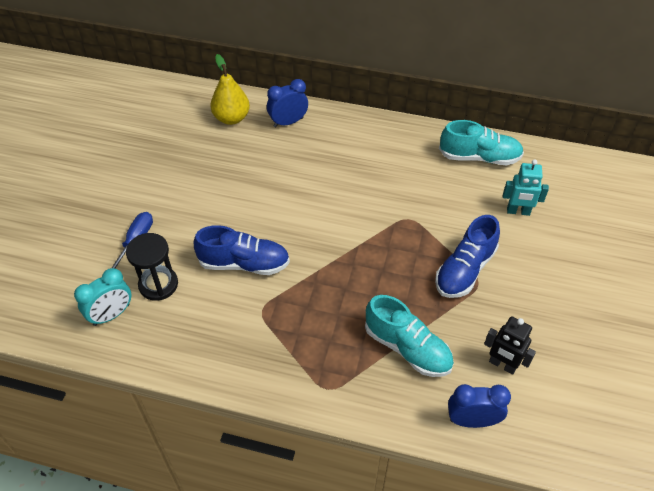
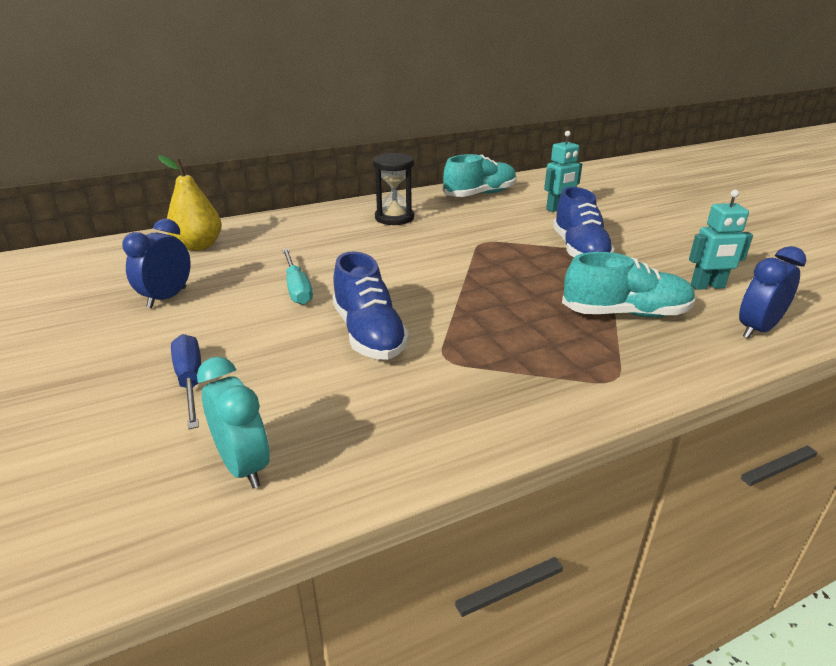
camera: 40 degrees left, 20 degrees down
(111, 315) = (244, 466): turquoise clock -> turquoise clock turned 45 degrees counterclockwise
(158, 284) = (279, 401): black hourglass -> black hourglass (394, 218)
(244, 263) = (369, 334): blue shoe -> blue shoe turned 105 degrees clockwise
(246, 197) = (297, 288): none -> turquoise screwdriver
(288, 122) = (271, 229): blue clock -> blue clock (167, 298)
(502, 365) = (707, 286): black robot -> turquoise robot

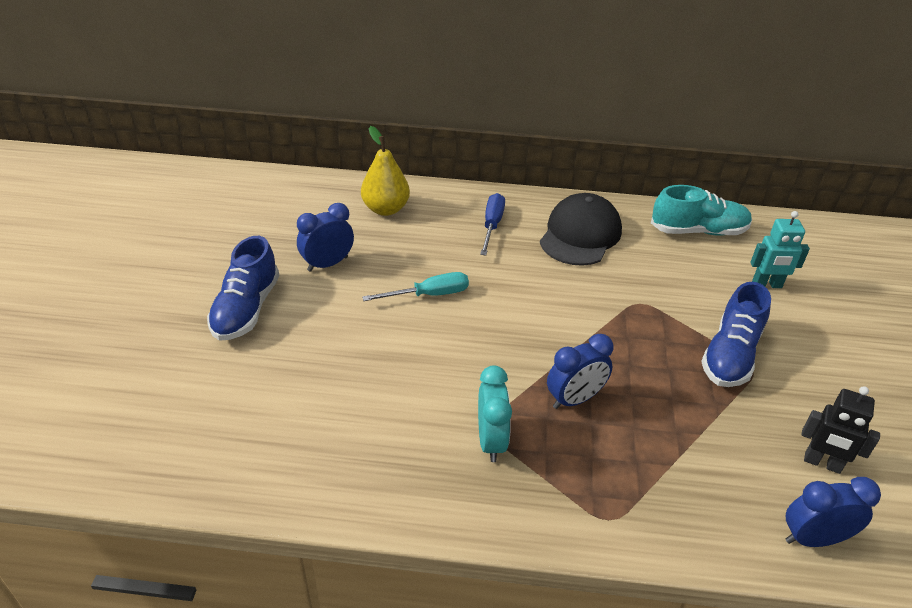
camera: 30 degrees right, 10 degrees up
(190, 381) = (294, 360): blue screwdriver -> blue screwdriver (492, 225)
(244, 466) = (282, 454): turquoise clock -> turquoise clock (491, 441)
(297, 288) = (429, 295): turquoise screwdriver -> turquoise screwdriver turned 120 degrees counterclockwise
(369, 334) = (449, 372): blue shoe -> blue shoe (246, 309)
(394, 218) = (580, 235): black hourglass -> black cap
(498, 313) = (574, 399): none -> blue clock
(625, 313) = (695, 455): turquoise shoe -> none
(707, 286) = (822, 463): turquoise robot -> black robot

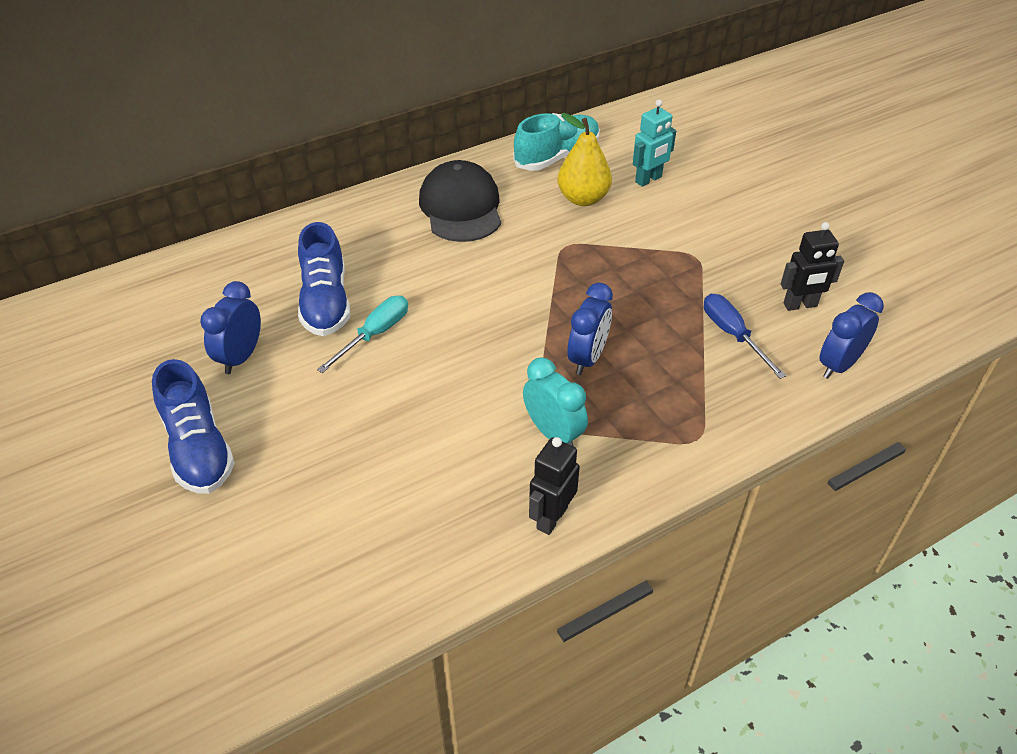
camera: 35 degrees left, 5 degrees up
(385, 209) = (247, 271): yellow pear -> yellow pear (583, 198)
(427, 504) = (551, 518): none -> black robot
(492, 225) = (371, 237): blue screwdriver -> blue screwdriver (732, 335)
(730, 355) = (671, 254): blue shoe -> blue shoe (325, 302)

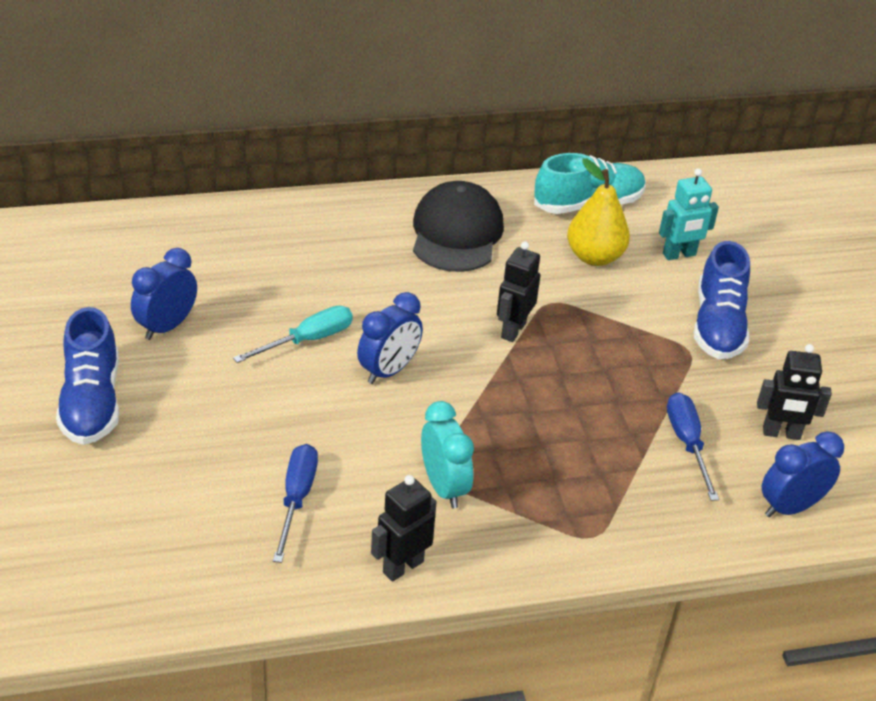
camera: 15 degrees right, 5 degrees down
(325, 302) = (273, 294): blue shoe -> blue shoe (718, 325)
(429, 483) = (297, 498): none -> blue screwdriver
(546, 278) = (513, 330): none -> black robot
(587, 358) = (516, 424): blue clock -> blue clock (389, 371)

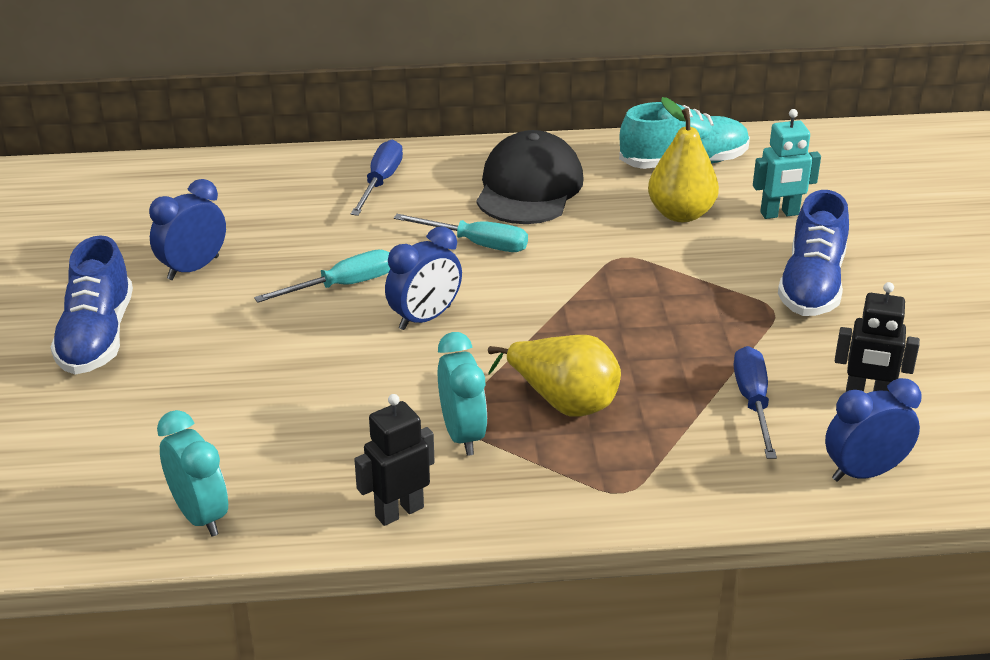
camera: 10 degrees right, 5 degrees down
(226, 580) = (200, 515): none -> turquoise clock
(297, 498) = (296, 439): blue screwdriver -> blue screwdriver (380, 182)
(421, 293) = (477, 244): none -> turquoise screwdriver
(513, 330) = (573, 283): black robot -> none
(525, 450) = (563, 402): none -> yellow pear

